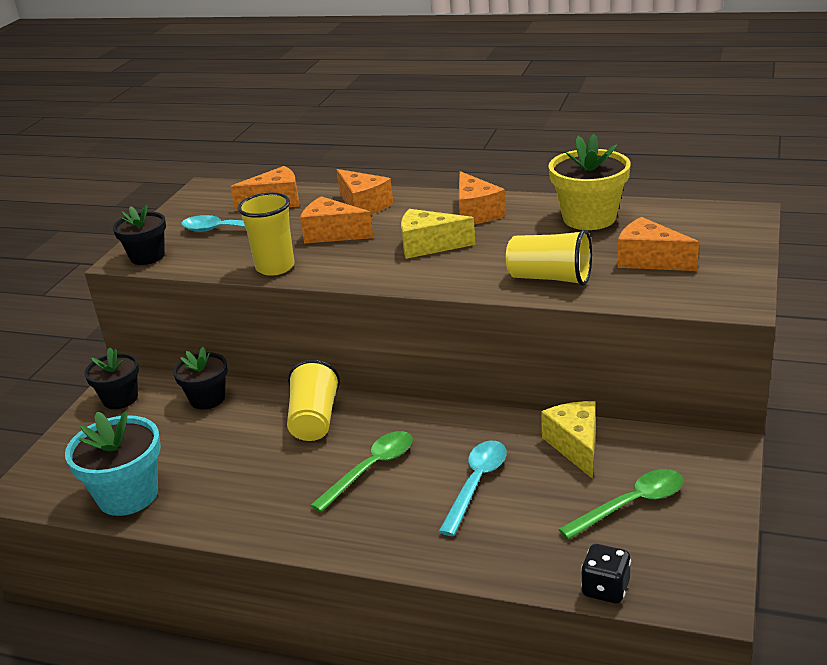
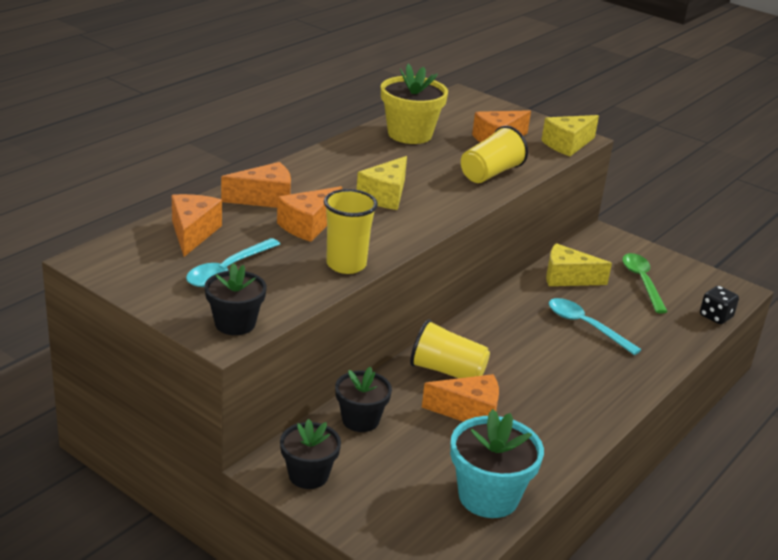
camera: 75 degrees left, 0 degrees up
(371, 469) = (538, 363): green spoon -> none
(476, 213) = (346, 164): orange cheese -> orange cheese (469, 412)
(703, 300) = (567, 145): none -> yellow cheese

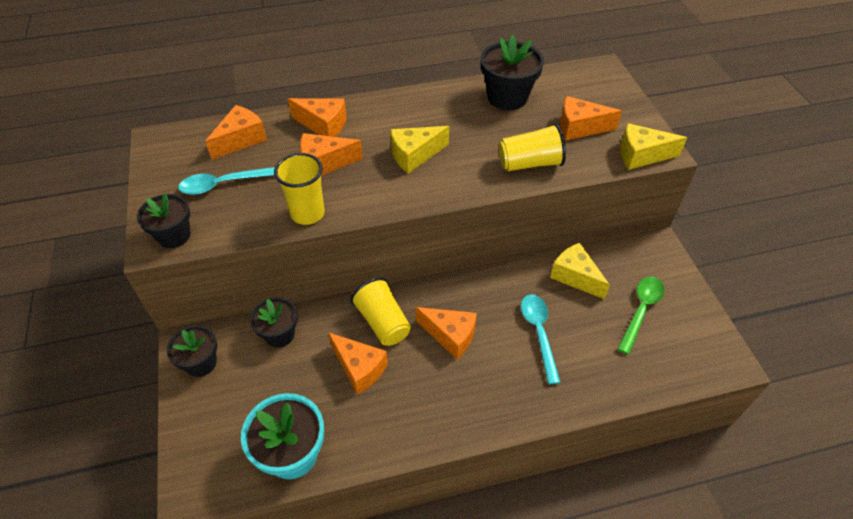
camera: 40 degrees right, 20 degrees up
(410, 134) = (507, 97): yellow flower pot -> black flower pot
(518, 357) = (450, 335): none -> orange cheese
(715, 317) = (674, 381): black dice -> none

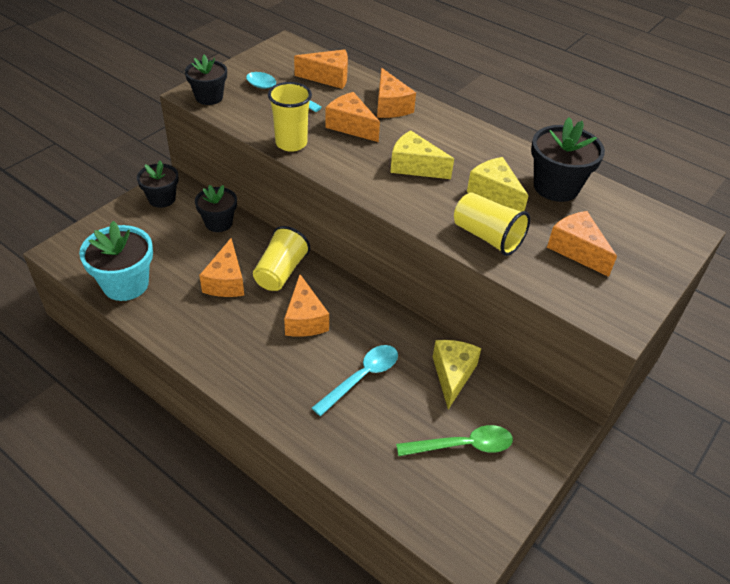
camera: 50 degrees right, 5 degrees down
(641, 155) = (593, 309): yellow cheese -> yellow cheese (494, 194)

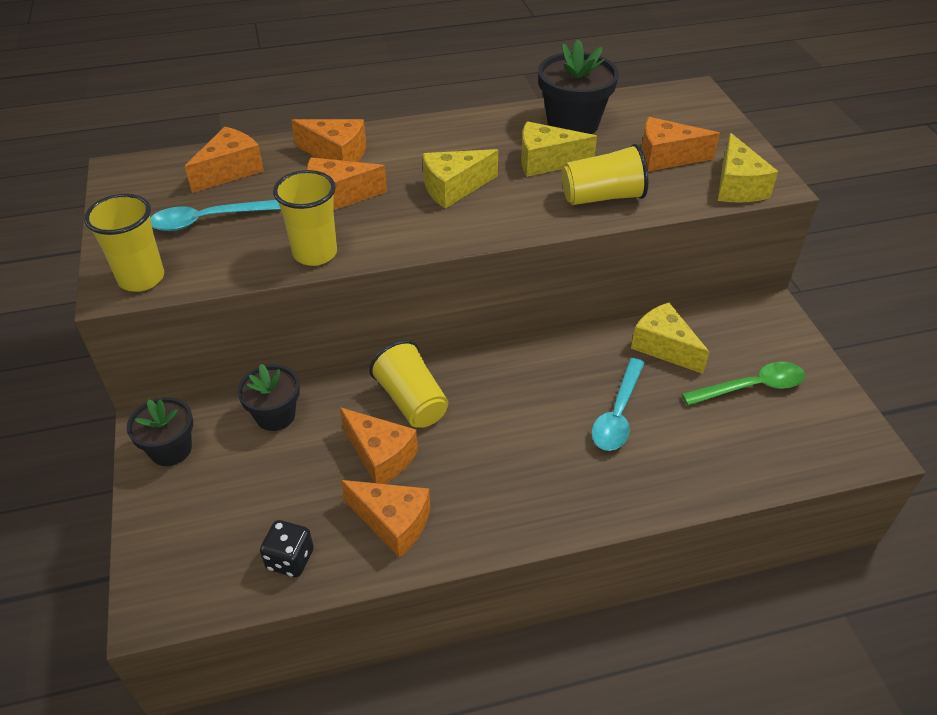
camera: 50 degrees left, 0 degrees up
(125, 284) = (290, 559): turquoise flower pot -> black dice
(209, 97) = (141, 278): black flower pot -> yellow cup
(305, 319) = (500, 417): orange cheese -> orange cheese (393, 522)
(362, 378) = (617, 414): turquoise spoon -> turquoise spoon turned 150 degrees counterclockwise
(462, 446) = (751, 387): green spoon -> green spoon turned 45 degrees clockwise
(589, 303) = (737, 186): none -> yellow cheese

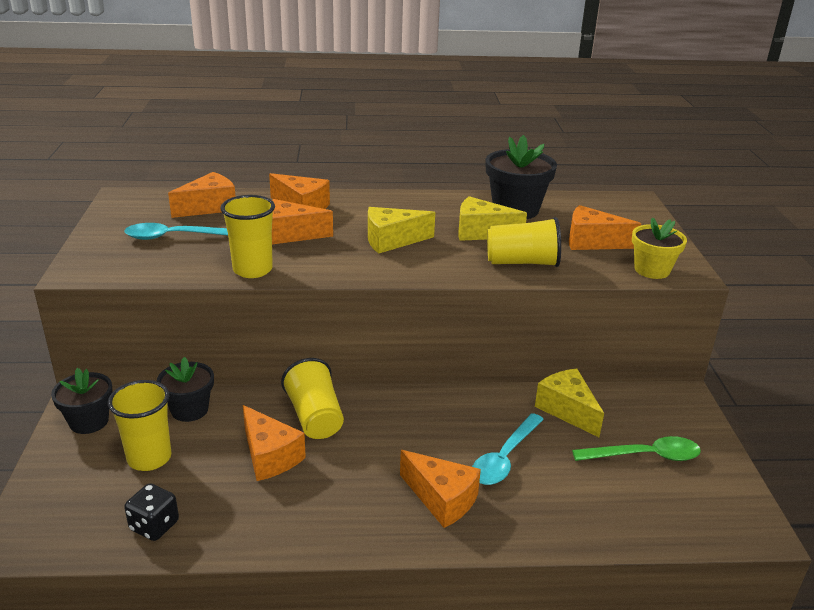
camera: 10 degrees right, 15 degrees down
(141, 278) = (101, 268): yellow cup -> yellow cup (149, 458)
(393, 522) = (260, 512): orange cheese -> orange cheese (442, 499)
(737, 186) = (652, 270): yellow cheese -> yellow flower pot

